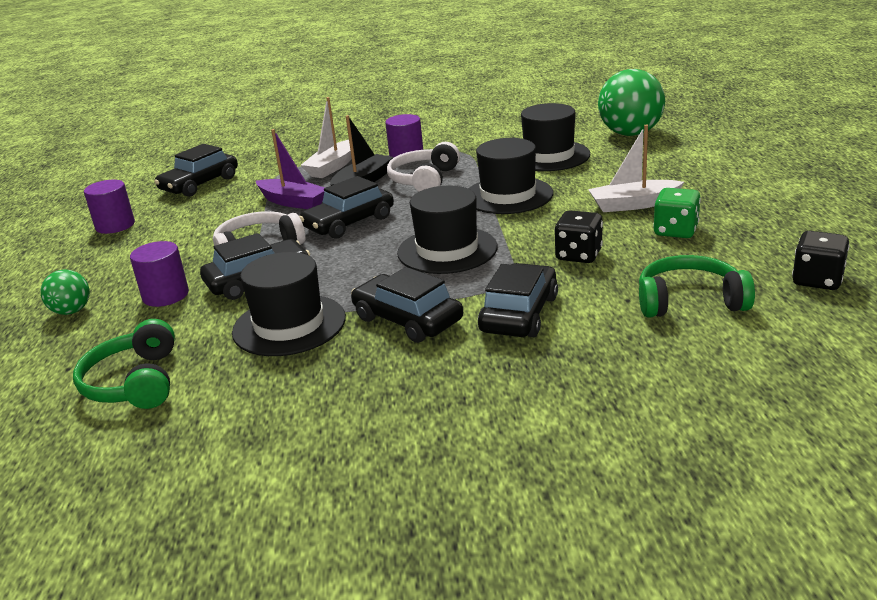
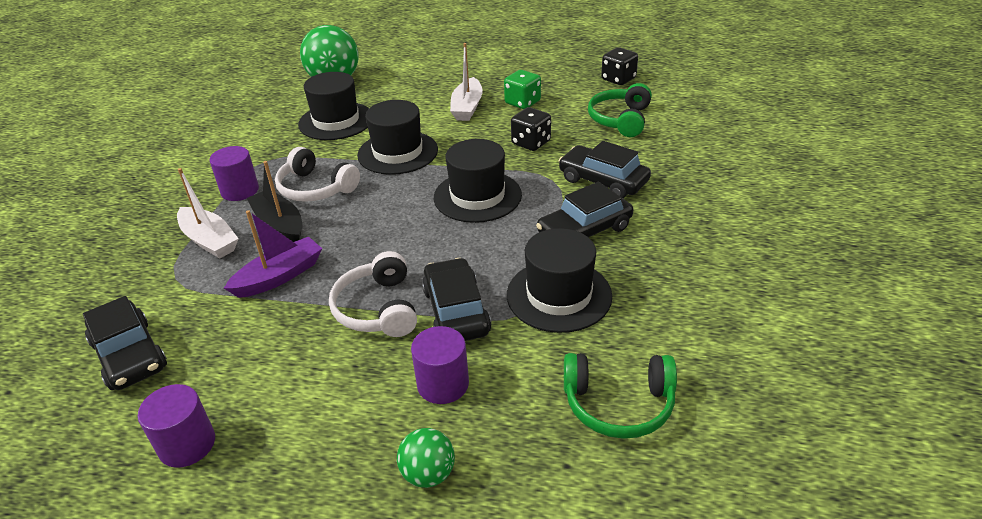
camera: 75 degrees left, 10 degrees up
(349, 223) = (372, 243): black car -> none

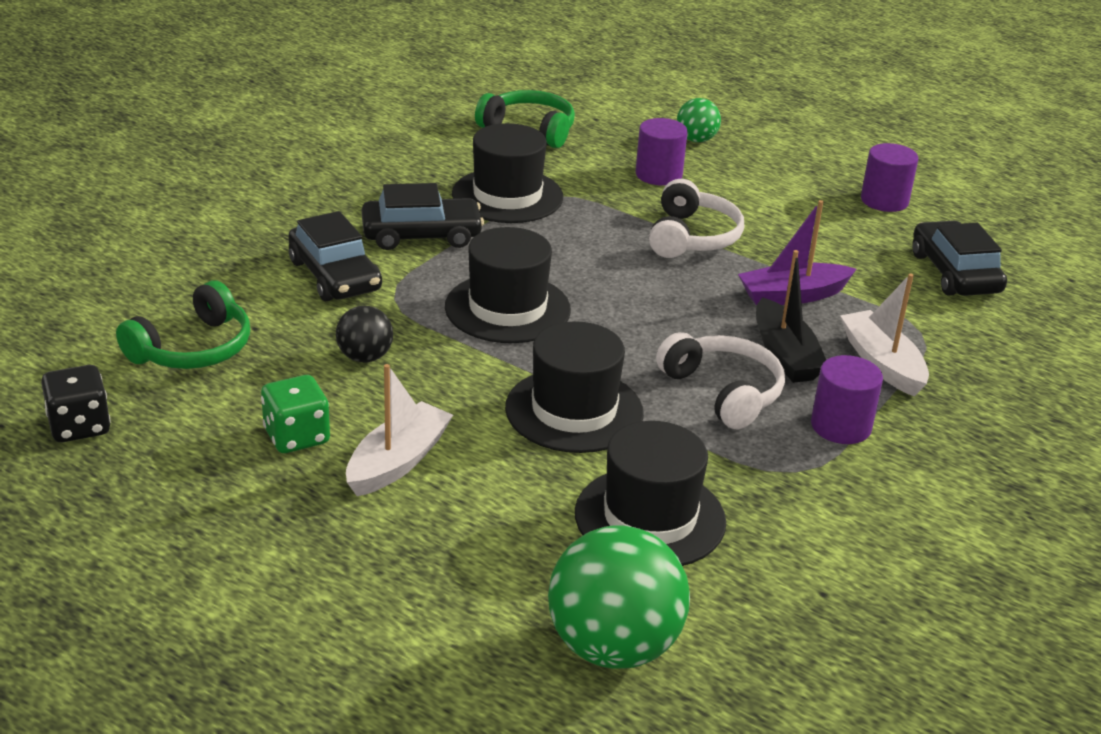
camera: 160 degrees left, 5 degrees down
(456, 311) = (615, 213): black car -> none
(531, 143) = (365, 357): black dice -> black ball

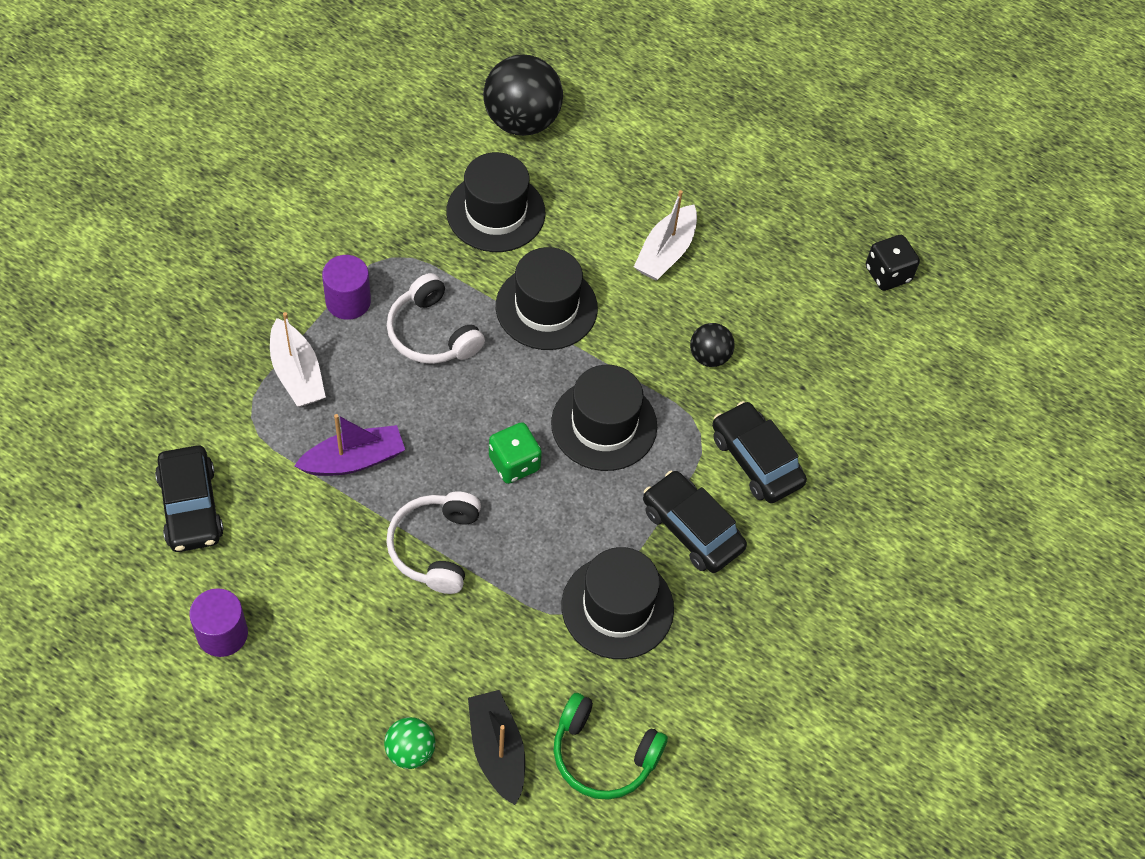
camera: 175 degrees right, 25 degrees up
(193, 348) = (841, 359): green headphones -> none
(296, 437) = (739, 272): green dice -> green dice (514, 463)
(421, 235) = (692, 529): black car -> black car turned 60 degrees clockwise
(613, 647) = (522, 121): green ball -> black ball
(658, 175) = (460, 665): purple cylinder -> none
(785, 355) = (375, 379): black boat -> black boat (497, 751)

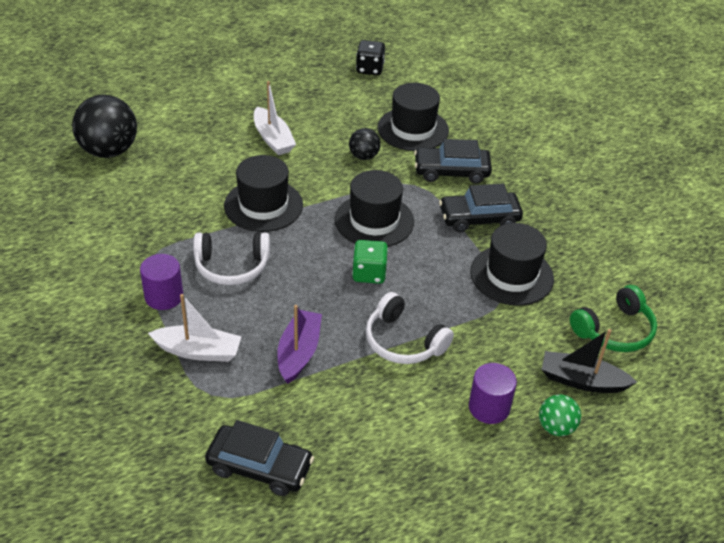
camera: 55 degrees left, 15 degrees down
(222, 634) = (388, 497): purple cylinder -> purple cylinder (489, 407)
(495, 212) = (167, 194): black hat -> black hat (413, 129)

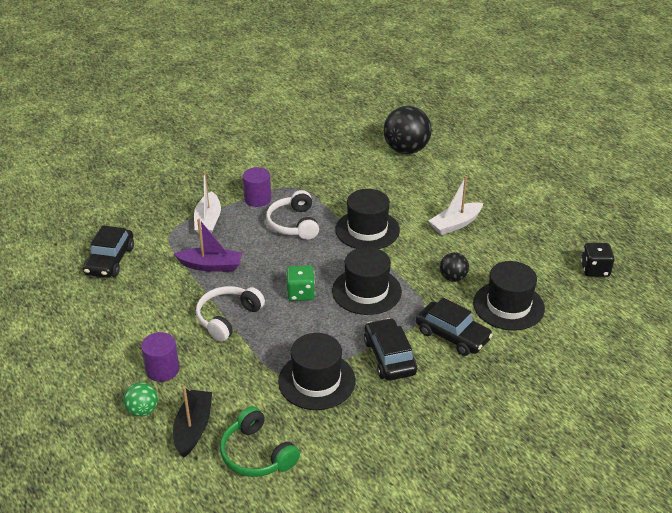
camera: 85 degrees right, 5 degrees down
(451, 171) = (452, 335): black car -> black car turned 135 degrees clockwise

